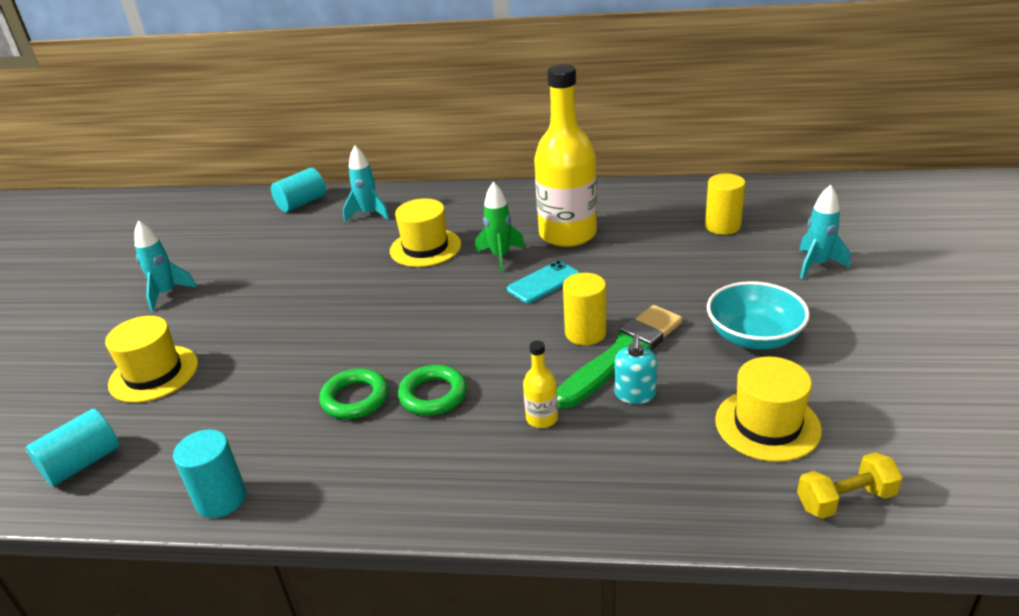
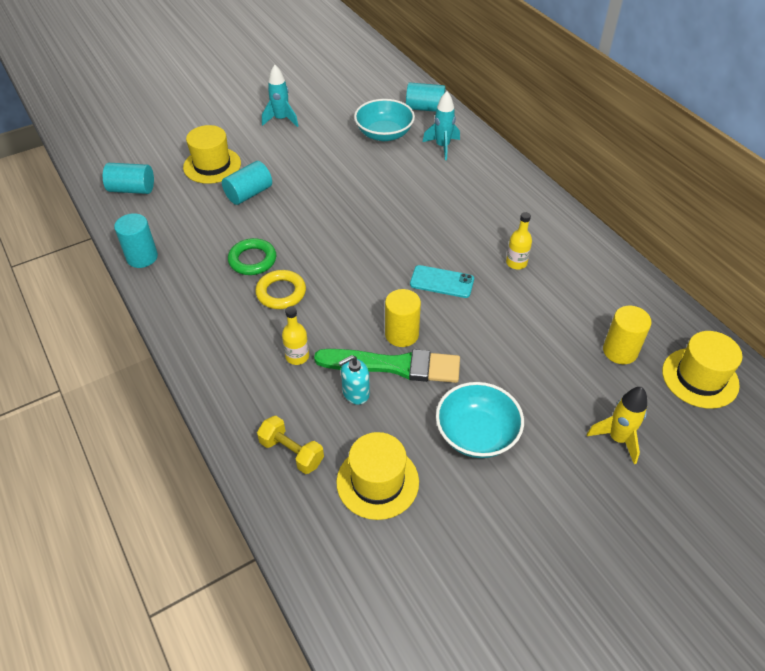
camera: 50 degrees right, 15 degrees up
(246, 362) = (249, 194): none -> turquoise cylinder
(299, 238) = (384, 134): none -> turquoise bowl
(425, 248) = (428, 198): yellow hat -> yellow hat (700, 378)
(433, 395) = (281, 293): green ring -> yellow ring
(500, 256) = (453, 242): green rocket -> none
(567, 234) = (516, 263): yellow bottle -> yellow bottle, size x0.41
(816, 265) = (617, 439): turquoise rocket -> yellow rocket
(845, 500) = (330, 555): yellow dumbbell -> yellow dumbbell (291, 452)

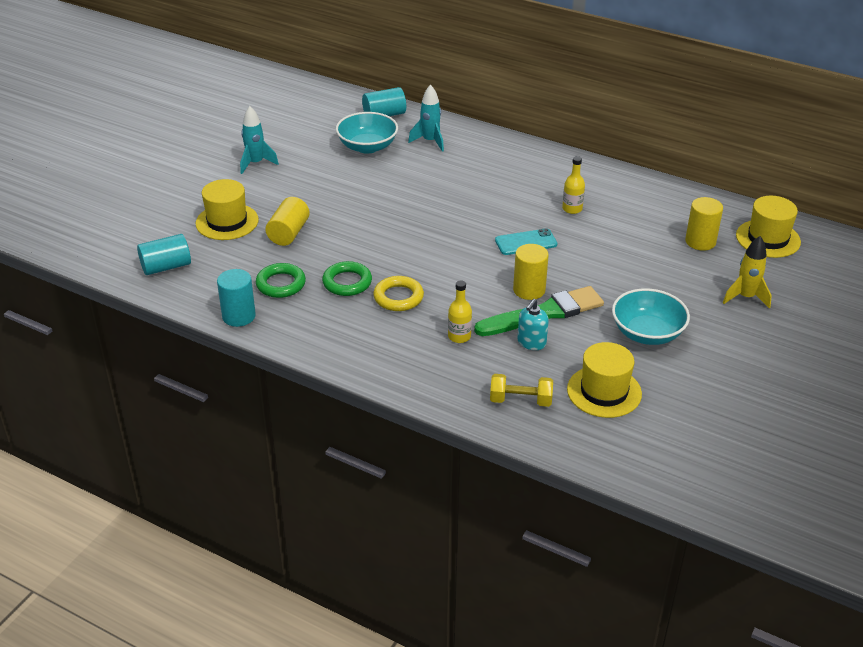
camera: 30 degrees left, 10 degrees down
(200, 240) = (281, 284): none -> green ring
(249, 194) = (288, 233): turquoise cylinder -> yellow cylinder

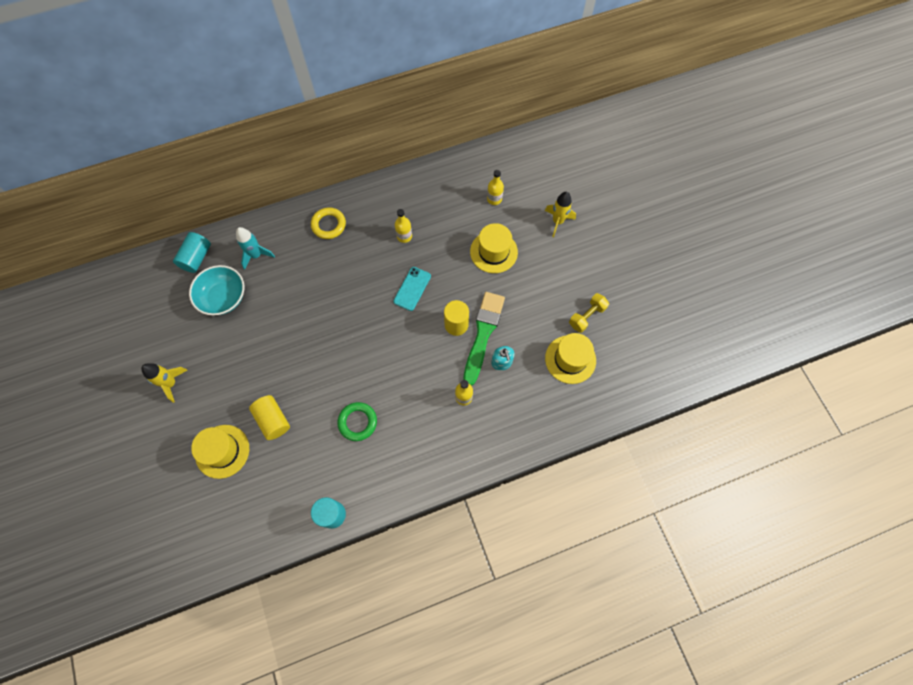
camera: 50 degrees left, 30 degrees up
(166, 267) = (236, 527): turquoise cylinder -> none
(256, 163) = (171, 383): turquoise rocket -> yellow rocket
(281, 284) = (323, 464): green ring -> none
(398, 297) = (399, 403): yellow ring -> yellow ring (328, 225)
(520, 400) = (542, 408): yellow dumbbell -> yellow dumbbell (587, 316)
(647, 333) = (544, 296): turquoise bowl -> none
(700, 241) = (494, 199): yellow cylinder -> yellow bottle
(768, 239) = (521, 164): yellow hat -> yellow hat (493, 252)

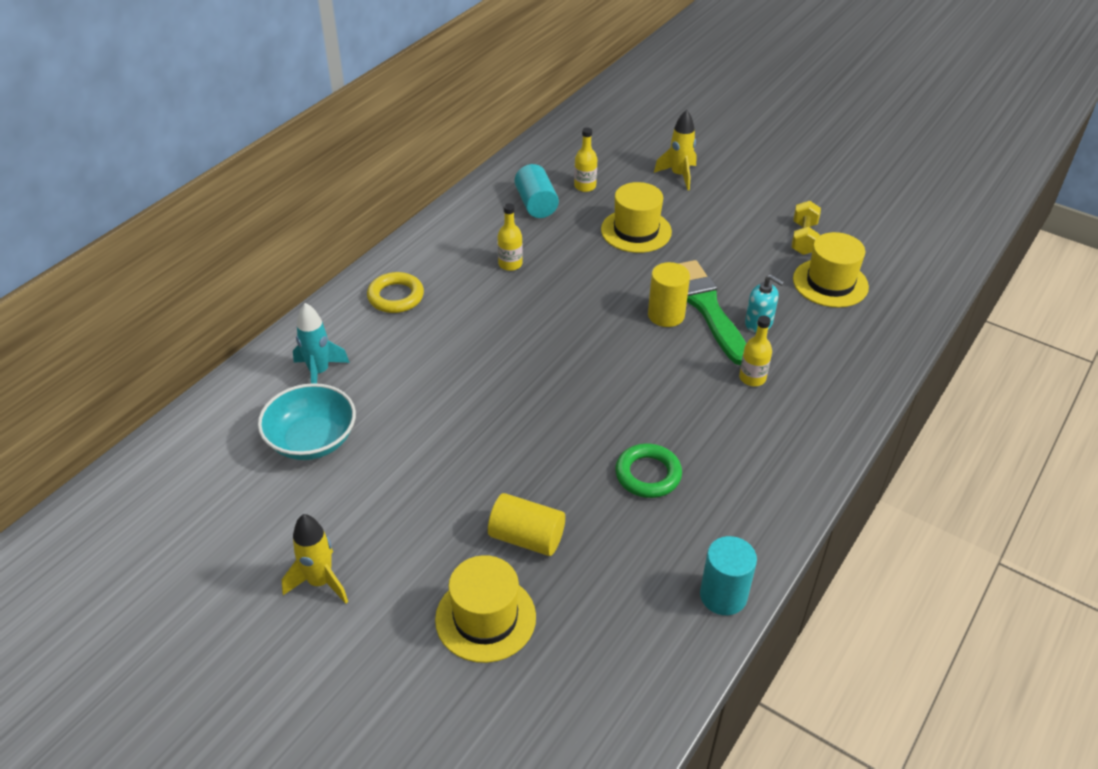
camera: 35 degrees left, 25 degrees down
(196, 258) = (225, 417): turquoise cylinder -> turquoise cylinder (536, 204)
(412, 289) = (574, 307): turquoise phone -> none

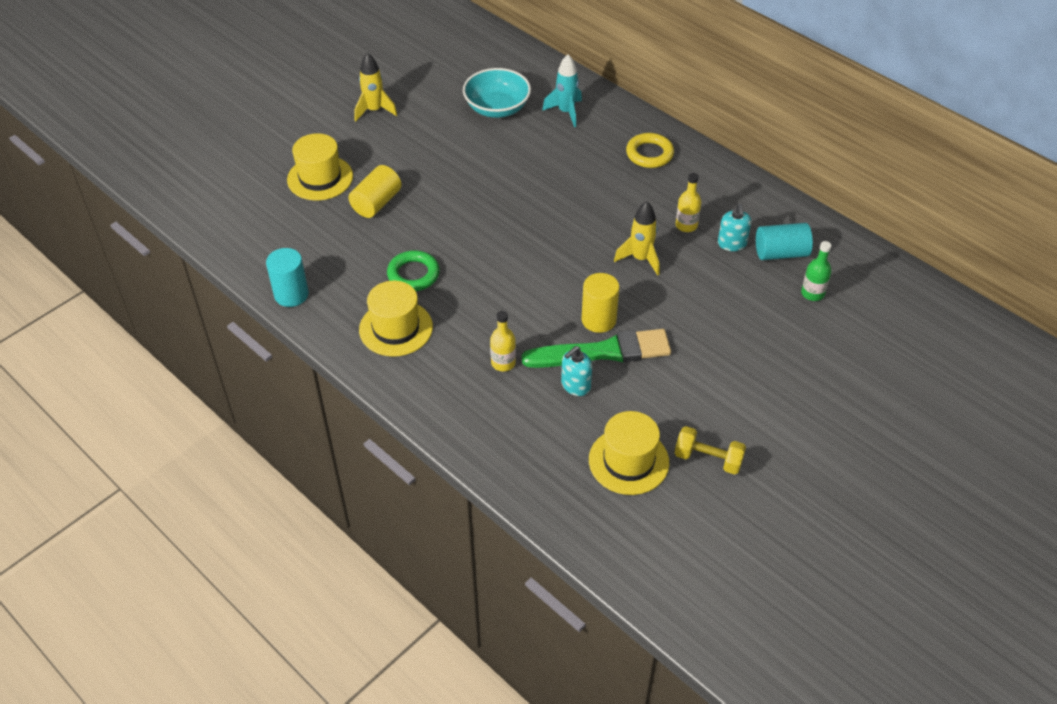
camera: 100 degrees right, 5 degrees up
(531, 234) = (732, 244): none -> turquoise soap dispenser
(585, 186) = (812, 293): yellow bottle -> green bottle
(636, 231) = (731, 321): yellow hat -> yellow hat (396, 328)
(679, 175) = (833, 375): yellow rocket -> yellow rocket (640, 259)

